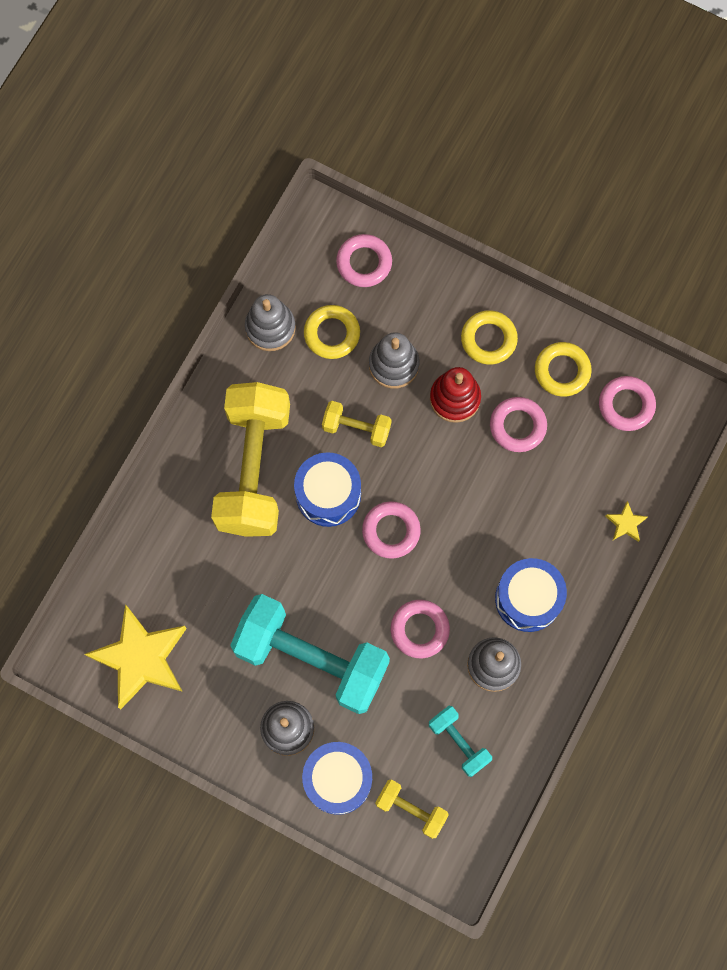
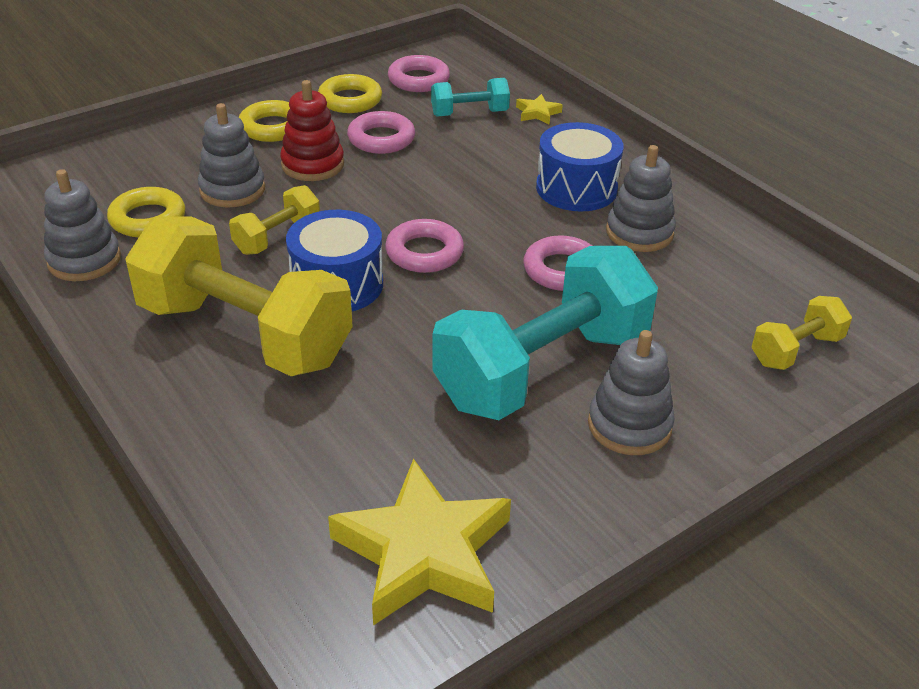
camera: 65 degrees left, 35 degrees down
(338, 779) = (727, 401): blue drum -> none
(364, 263) = (96, 173): pink ring -> none
(459, 742) = (722, 285): turquoise dumbbell -> turquoise dumbbell (469, 113)

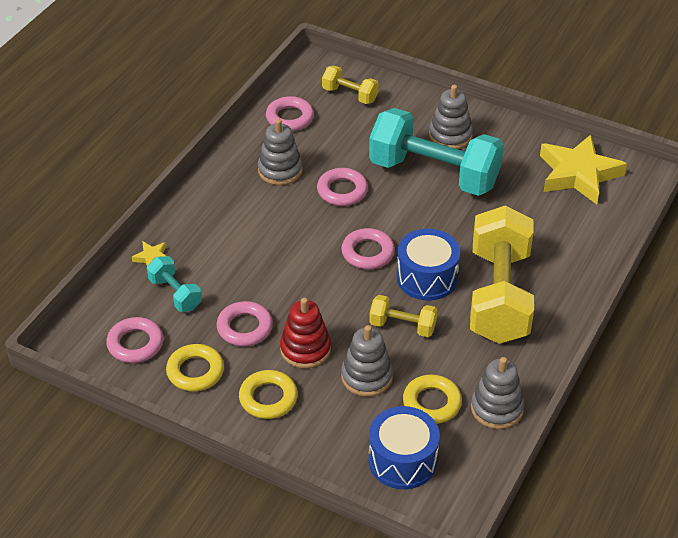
camera: 115 degrees left, 5 degrees up
(576, 188) = (247, 209): blue drum -> blue drum (402, 460)
(758, 273) = (290, 118): none -> pink ring

